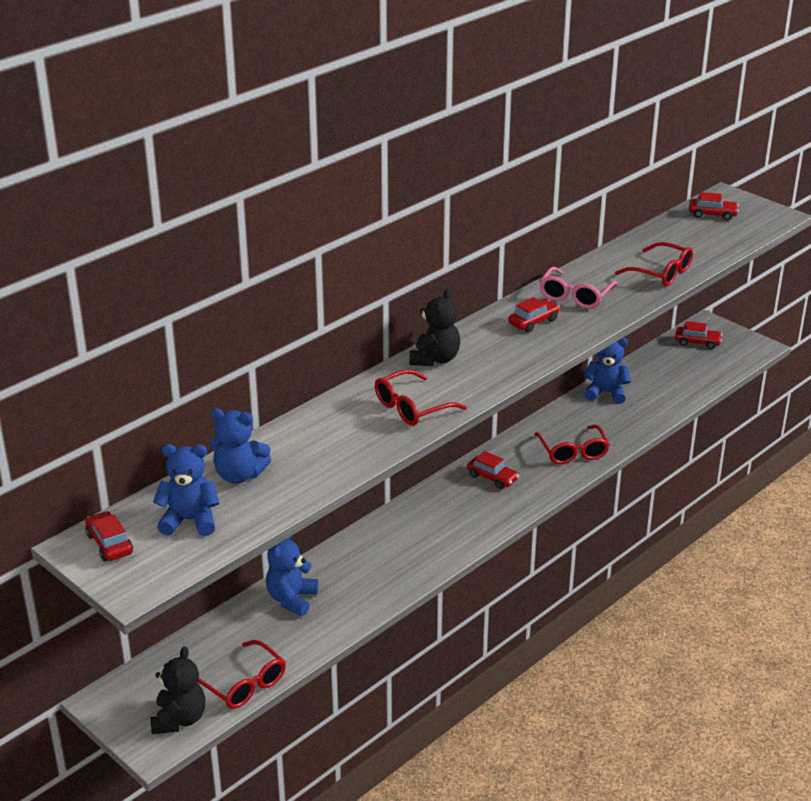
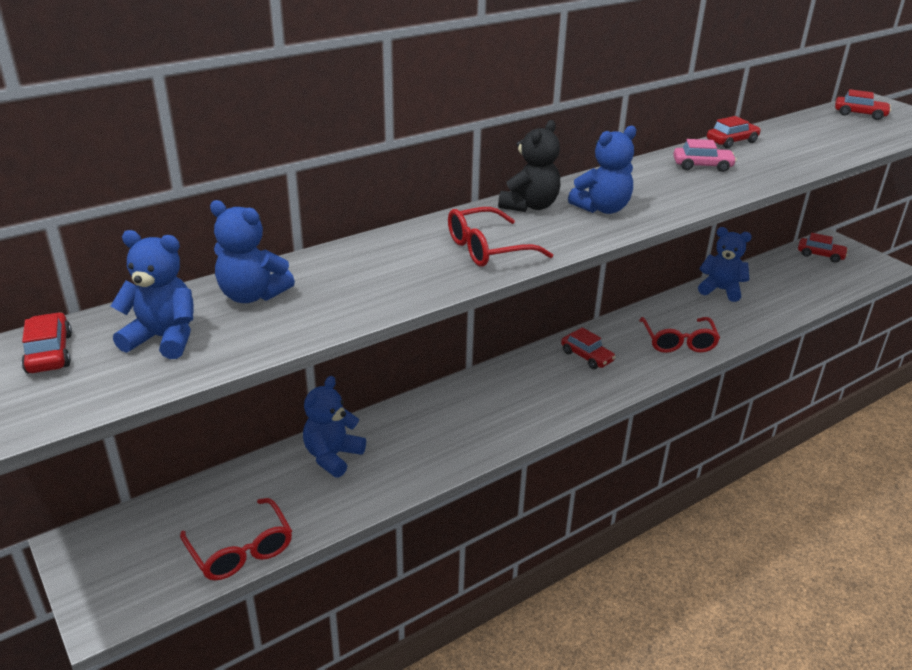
camera: 10 degrees right, 0 degrees up
(179, 719) = (148, 583): black teddy bear -> none
(496, 354) = (602, 208): none -> blue teddy bear
(533, 322) = (651, 184): red car -> red car (732, 141)
(575, 296) = (702, 166): pink glasses -> pink car
(661, 273) = (802, 156): red glasses -> none

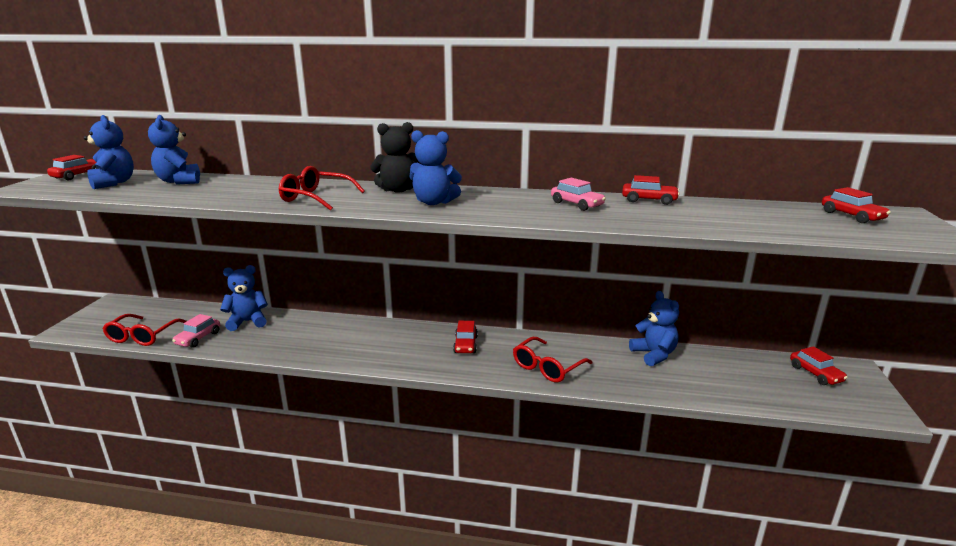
camera: 45 degrees right, 10 degrees down
(319, 508) = (198, 338): none -> pink car

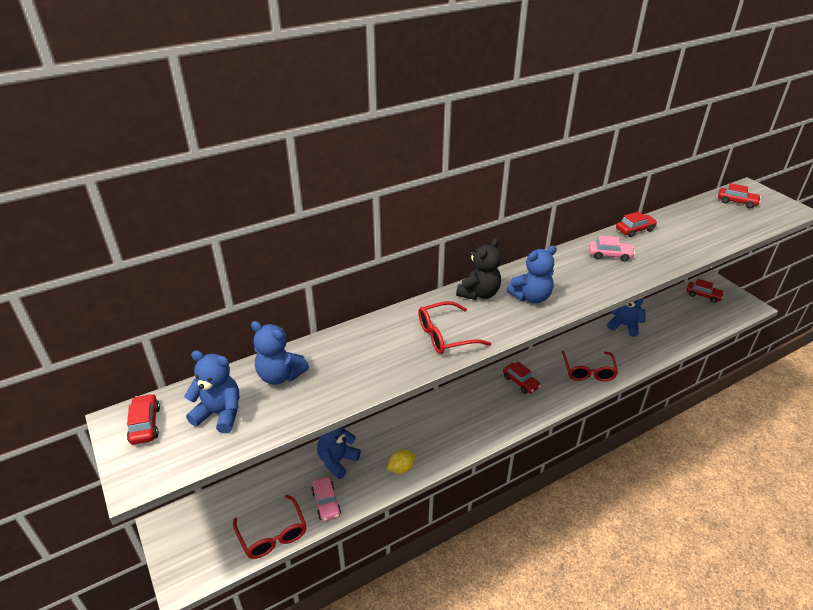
camera: 40 degrees left, 15 degrees up
(275, 346) = (401, 468): none -> yellow lemon

